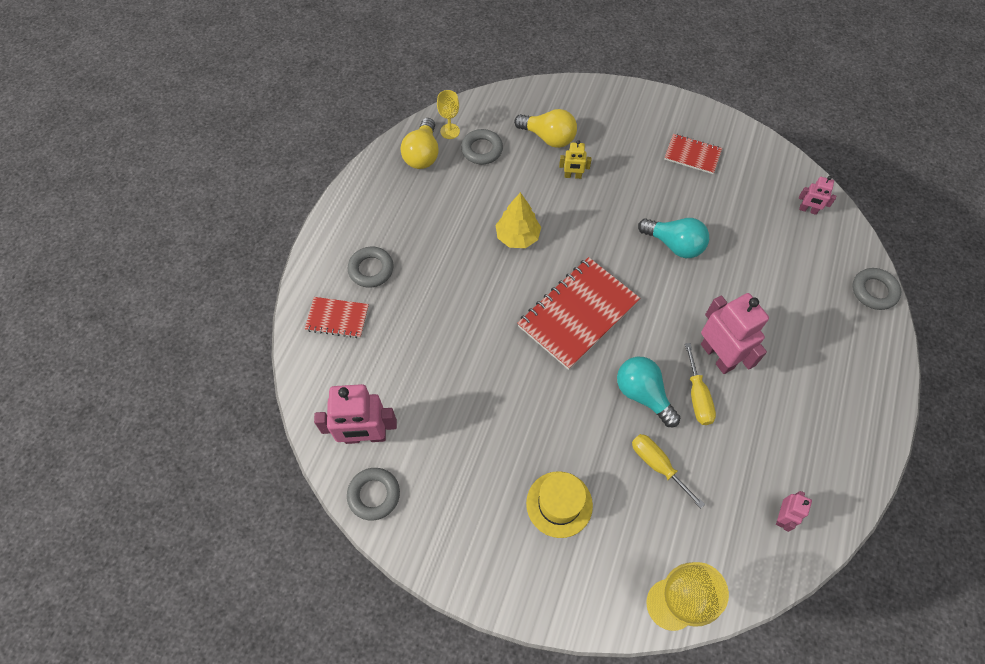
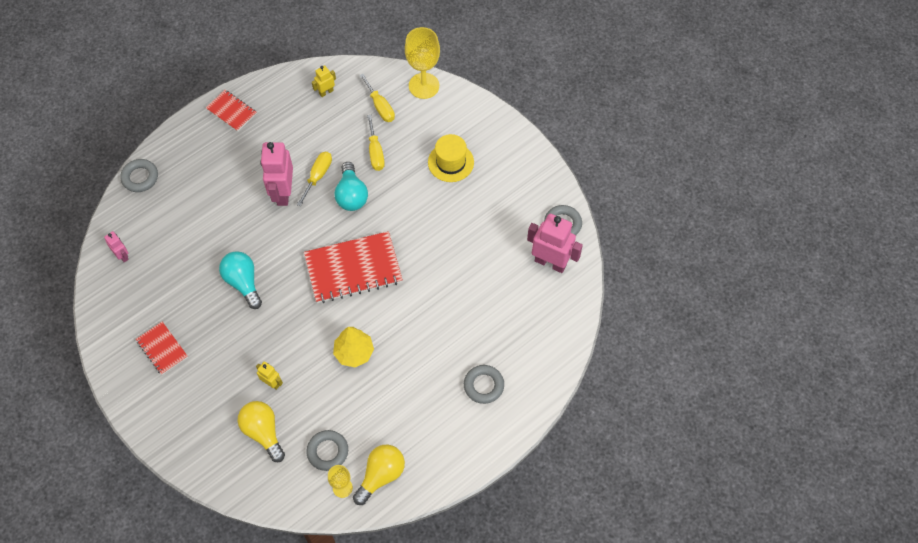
camera: 150 degrees left, 0 degrees up
(337, 318) = (529, 358): red notebook -> red notebook (231, 111)
(701, 535) = (380, 106): none -> yellow screwdriver
(782, 516) = (326, 92): pink robot -> yellow robot

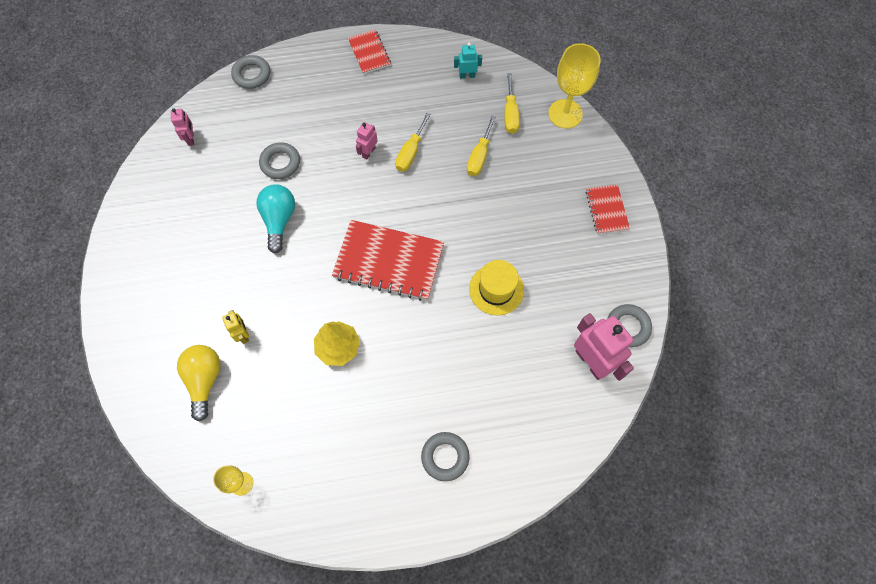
camera: 30 degrees right, 5 degrees up
(162, 349) = (168, 245): red notebook -> red notebook (606, 210)
(283, 193) = (368, 152): pink robot -> pink robot, size x0.50
(318, 176) = (410, 152): yellow screwdriver -> yellow screwdriver turned 150 degrees clockwise
(326, 92) = (467, 75): yellow robot -> turquoise robot
(327, 451) = (251, 436): grey ring -> grey ring (280, 163)
(351, 195) = (431, 187): turquoise light bulb -> none
(381, 475) = (286, 493): yellow light bulb -> none
(451, 162) = (548, 203): yellow hat -> yellow hat (496, 289)

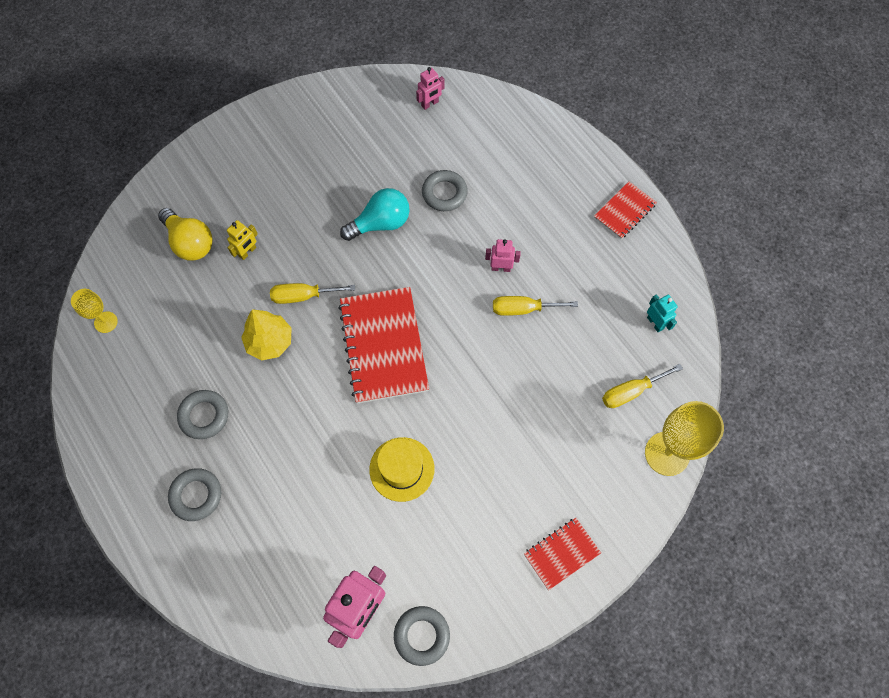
camera: 65 degrees right, 0 degrees up
(204, 380) = (190, 242): yellow light bulb -> yellow light bulb turned 75 degrees clockwise
(252, 75) = (532, 117): grey ring -> grey ring (204, 416)
(479, 156) = (556, 381): yellow screwdriver -> yellow screwdriver (303, 296)

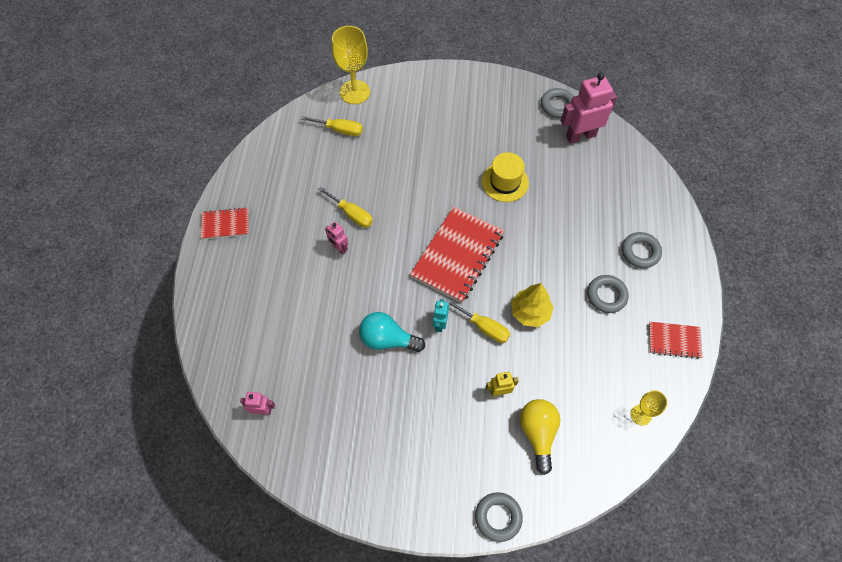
camera: 140 degrees left, 5 degrees down
(444, 193) = (324, 327): grey ring -> grey ring (498, 517)
(561, 553) = (454, 90): red notebook -> red notebook (674, 340)
(655, 323) = (286, 152): turquoise robot -> turquoise robot (439, 324)

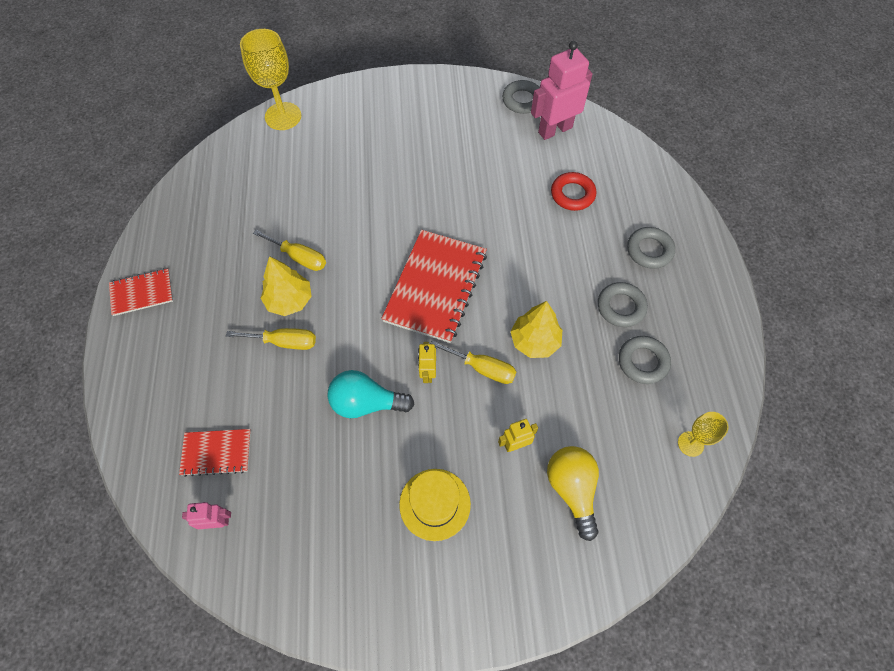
camera: 10 degrees left, 0 degrees up
(339, 248) = (289, 300): pink robot -> yellow tree
(340, 130) = (271, 161): yellow screwdriver -> yellow screwdriver (284, 342)
(439, 324) = (428, 373): turquoise robot -> yellow robot
(498, 517) = (542, 607): grey ring -> grey ring (642, 362)
(505, 182) = (477, 193): yellow hat -> yellow hat (435, 504)
(585, 194) = (572, 194): none -> red ring
(674, 340) = (710, 347): red notebook -> red notebook (217, 453)

